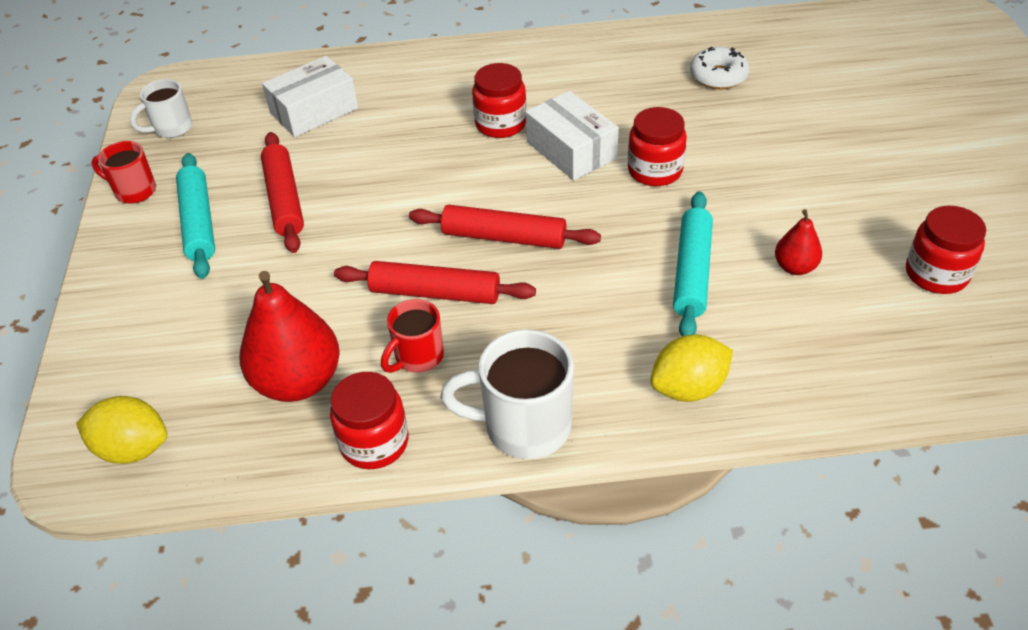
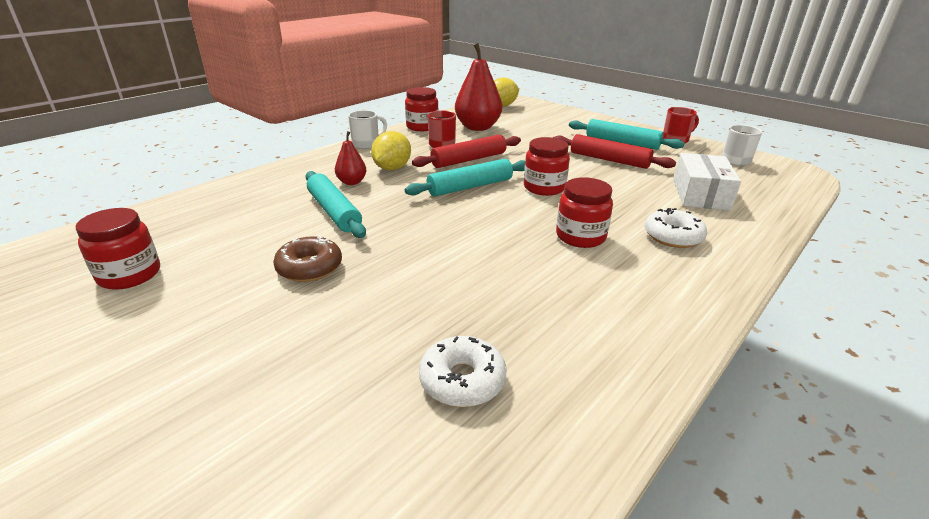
camera: 135 degrees right, 15 degrees down
(431, 90) = (673, 236): none -> white donut
(504, 237) = (470, 187): red rolling pin -> turquoise rolling pin
(524, 426) = (367, 144): white mug -> white mug, size x0.61
(571, 150) = (503, 242): white box -> none
(655, 171) = (421, 255): red jar -> red jar (544, 188)
(688, 388) = (297, 173): yellow lemon -> yellow lemon (392, 168)
(763, 203) = (309, 268): none -> brown donut
(795, 267) = (259, 238): red pear -> red pear (352, 182)

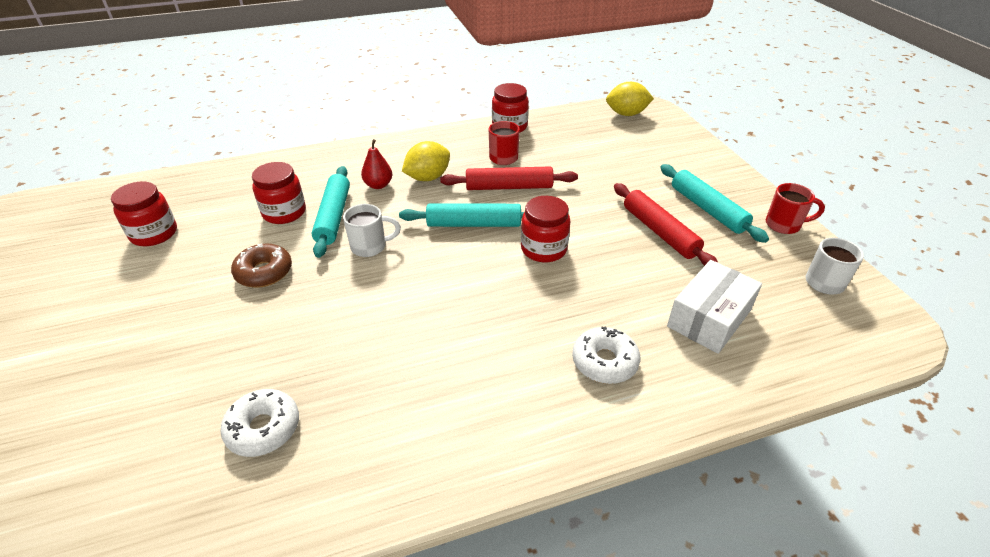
camera: 30 degrees right, 10 degrees up
(367, 144) = (435, 139): white mug -> white mug (370, 247)
(477, 127) = (565, 142): red pear -> none
(580, 236) = (510, 325): red jar -> red jar (284, 212)

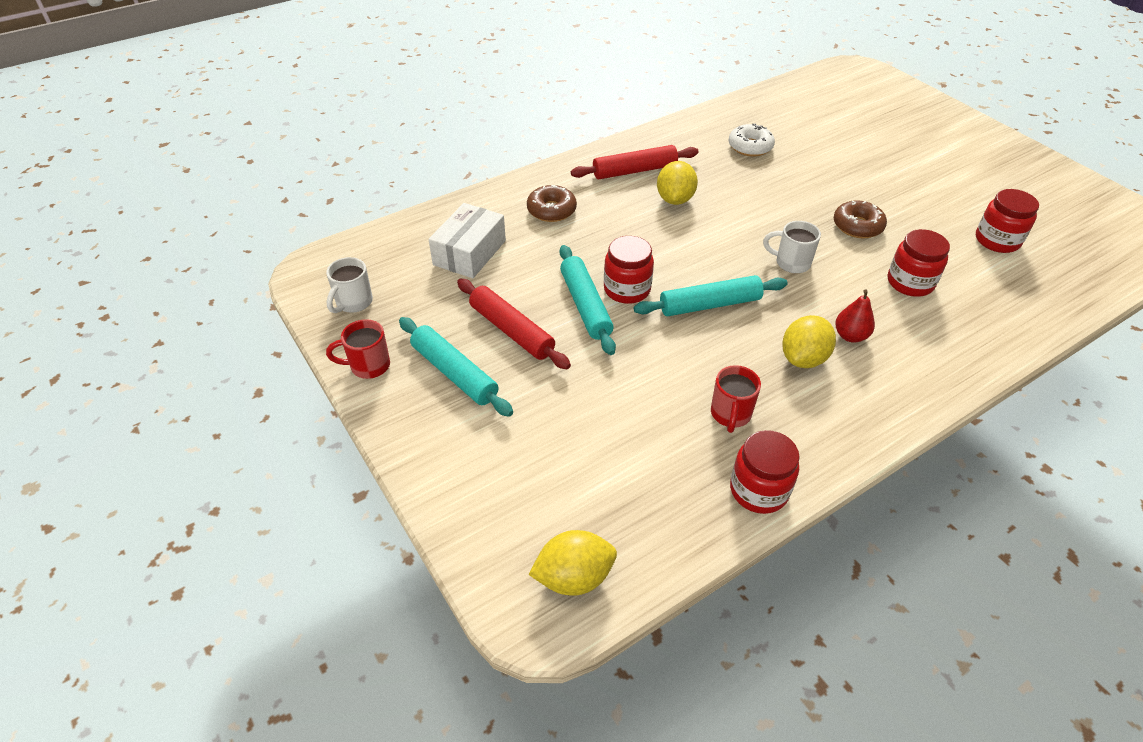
camera: 165 degrees right, 5 degrees up
(334, 216) = (856, 287): turquoise rolling pin -> turquoise rolling pin (585, 305)
(370, 247) = (791, 263): white mug -> white mug turned 45 degrees clockwise
(438, 348) = (675, 199): none -> yellow lemon
(509, 187) = (698, 362): red rolling pin -> red rolling pin (634, 171)
(604, 362) = (551, 210): white donut -> brown donut

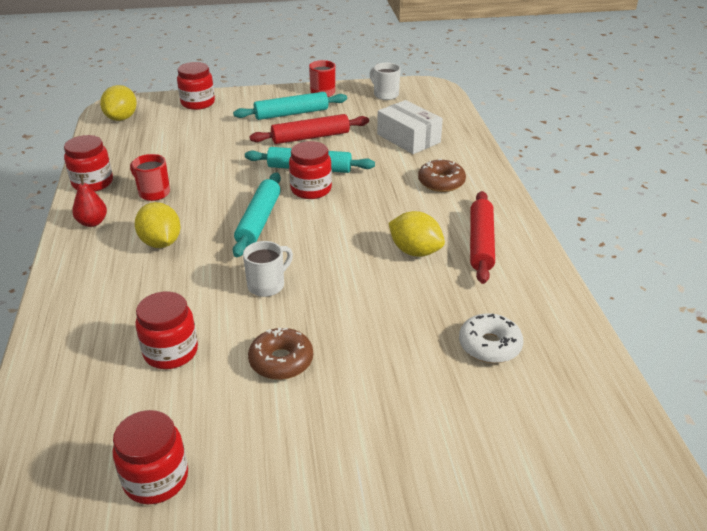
camera: 115 degrees right, 10 degrees down
(470, 499) = (198, 103): none -> red jar
(850, 336) = (154, 277): red pear -> red pear (92, 222)

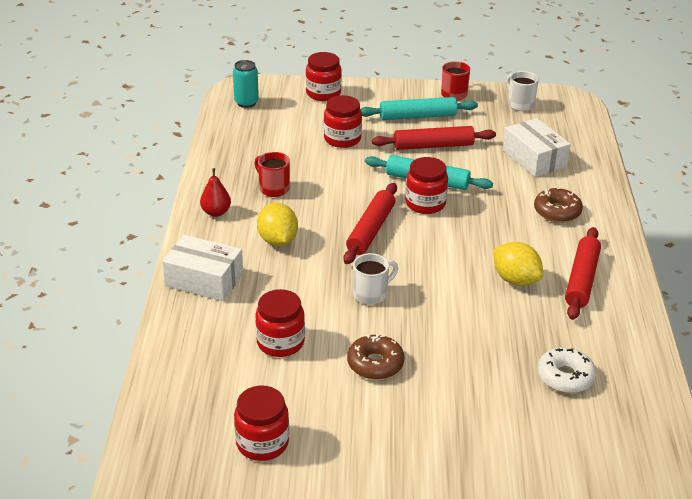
camera: 10 degrees right, 0 degrees up
(80, 294) = (204, 280): none -> white box
(92, 183) = (217, 171): red jar -> red jar (342, 139)
(122, 118) = (246, 103): yellow lemon -> turquoise can
(259, 221) = (370, 230): turquoise rolling pin -> red rolling pin

